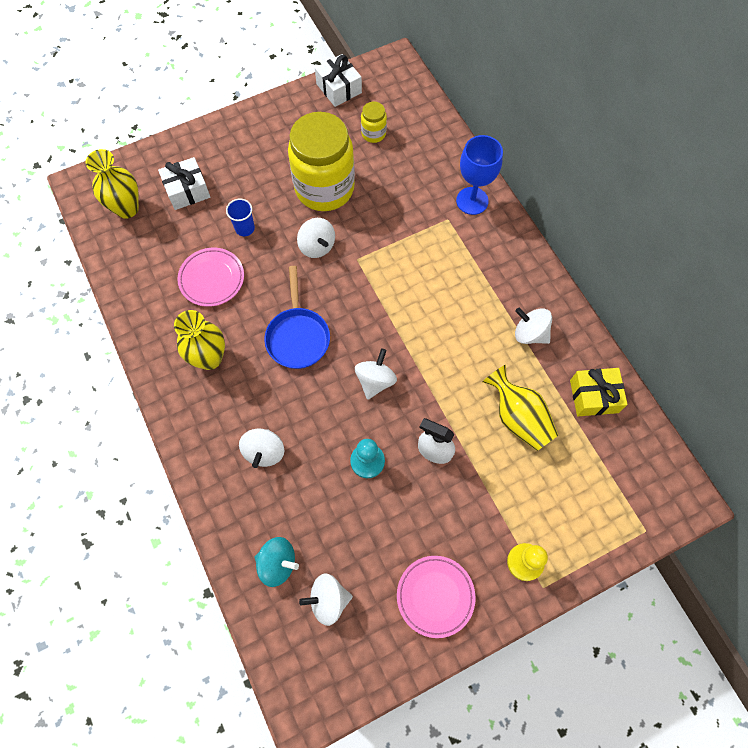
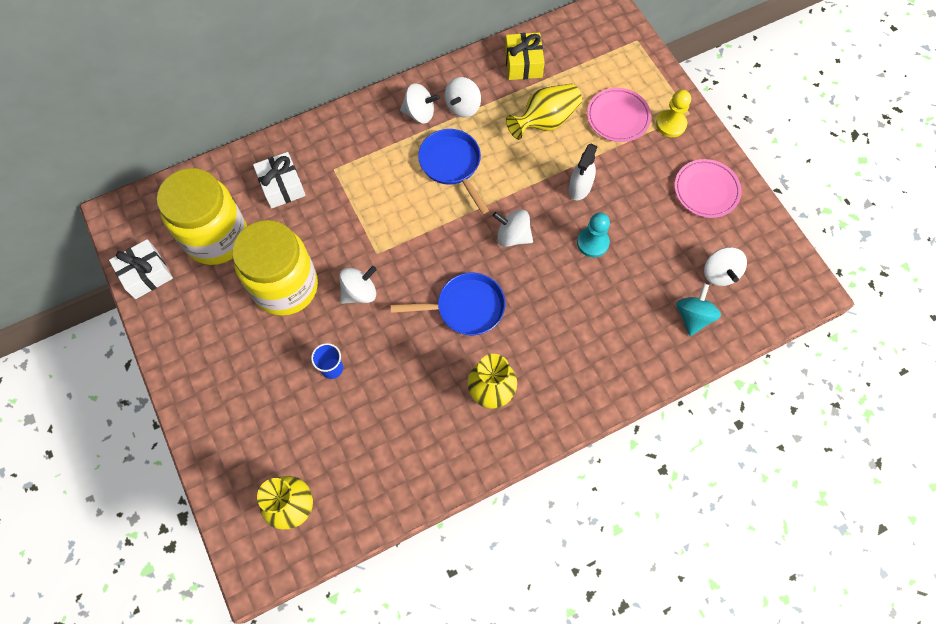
camera: 90 degrees left, 0 degrees up
(187, 190) = (275, 437): white gift -> white gift (282, 186)
(212, 279) = (395, 399): pink plate -> pink plate (618, 117)
(264, 452) = (589, 333): white spinning top -> white spinning top (420, 113)
(373, 133) = (216, 237): yellow jar -> yellow jar, size x2.32
(457, 323) = (452, 165): none -> blue pan
(472, 201) = (313, 146): blue goblet -> none

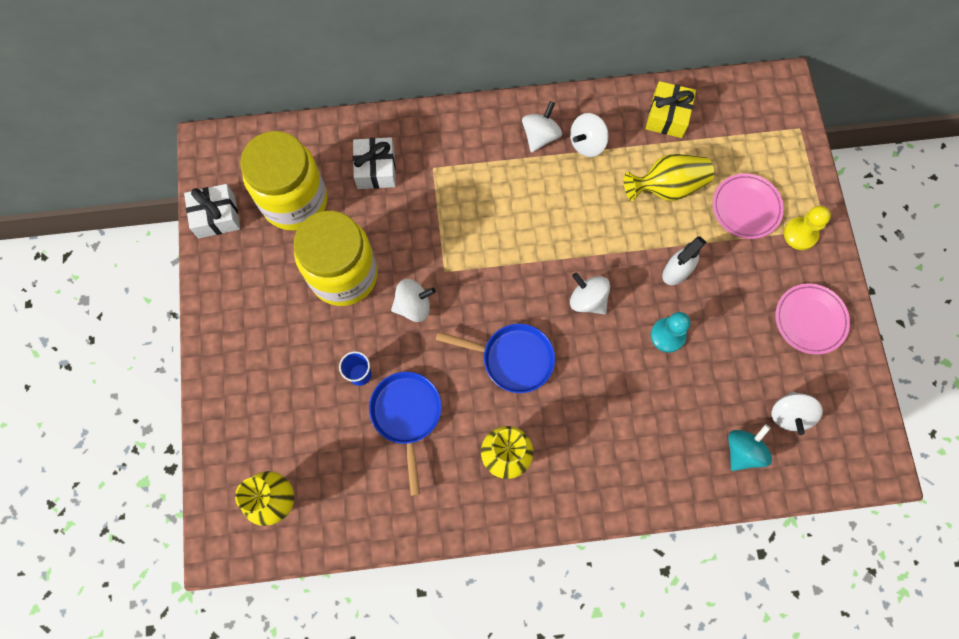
camera: 20 degrees right, 5 degrees up
(420, 113) = (540, 136): white spinning top -> white spinning top turned 90 degrees counterclockwise
(452, 165) = (553, 203): blue pan -> blue pan (406, 415)

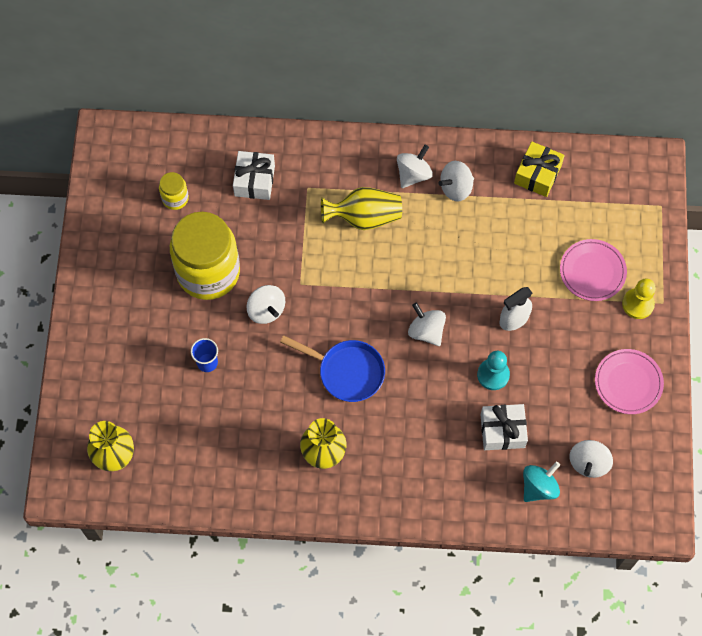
camera: 10 degrees right, 5 degrees down
(216, 216) = (101, 200): white gift -> white gift (502, 431)
(295, 201) = (175, 198): yellow jar -> yellow jar, size x0.43
(406, 415) = (242, 405): blue pan -> none
(413, 306) = (266, 310): white spinning top -> white spinning top turned 60 degrees clockwise
(667, 187) = (522, 240): yellow vase -> yellow vase (364, 217)

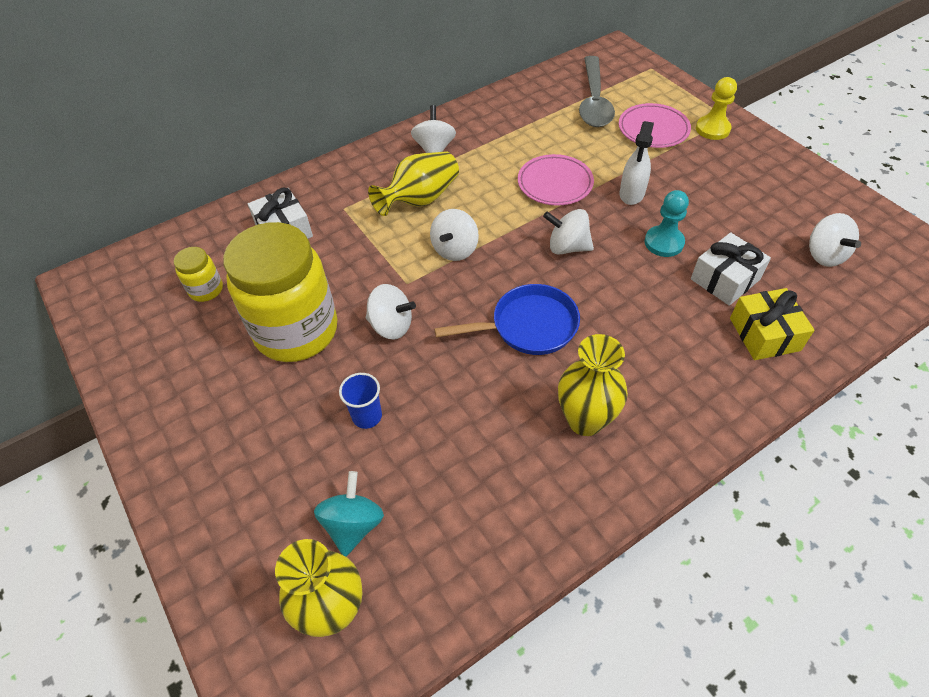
camera: 35 degrees left, 15 degrees down
(456, 188) = (481, 139): white spinning top -> white spinning top (455, 250)
(537, 174) = (538, 98): yellow gift -> yellow gift (764, 334)
(539, 487) = (812, 302): turquoise spinning top -> turquoise spinning top (353, 525)
(577, 209) = (594, 101): none -> grey spoon
(628, 383) = (775, 180): pink plate -> pink plate (555, 184)

